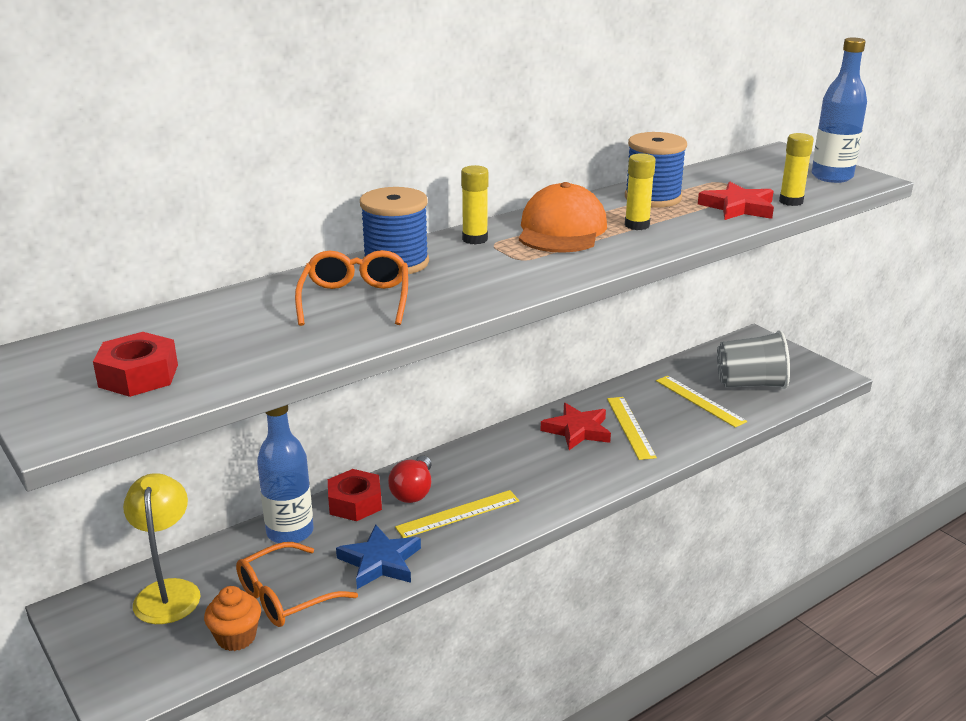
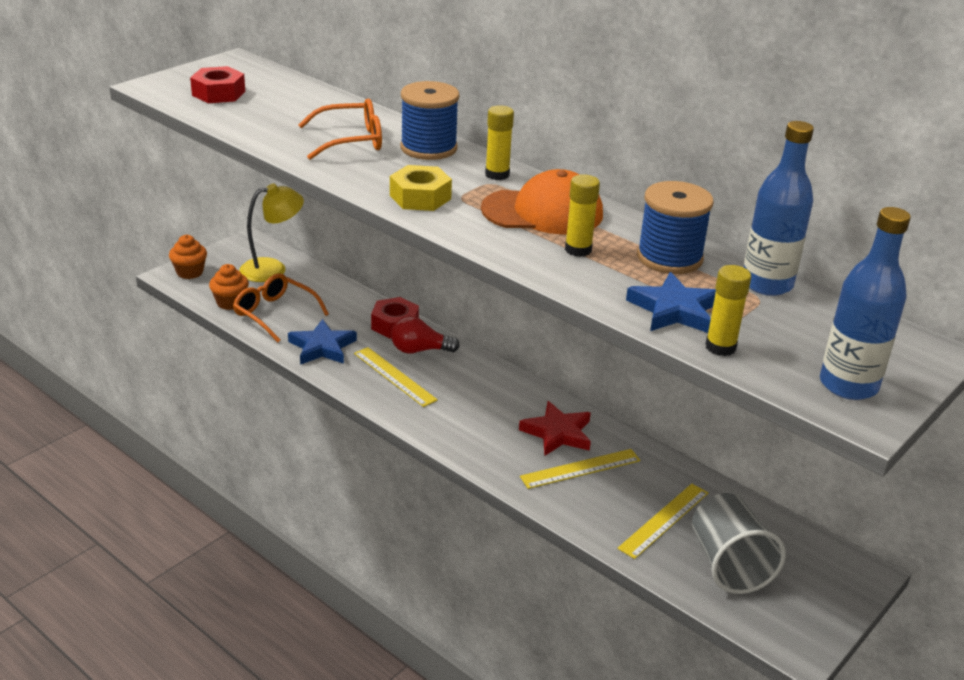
camera: 75 degrees right, 5 degrees up
(125, 678) = (190, 272): none -> orange cupcake
(290, 532) = (349, 302): blue bottle -> blue bottle (767, 284)
(517, 276) = (420, 197): none -> yellow nut
(738, 207) = (674, 310): red star -> blue star

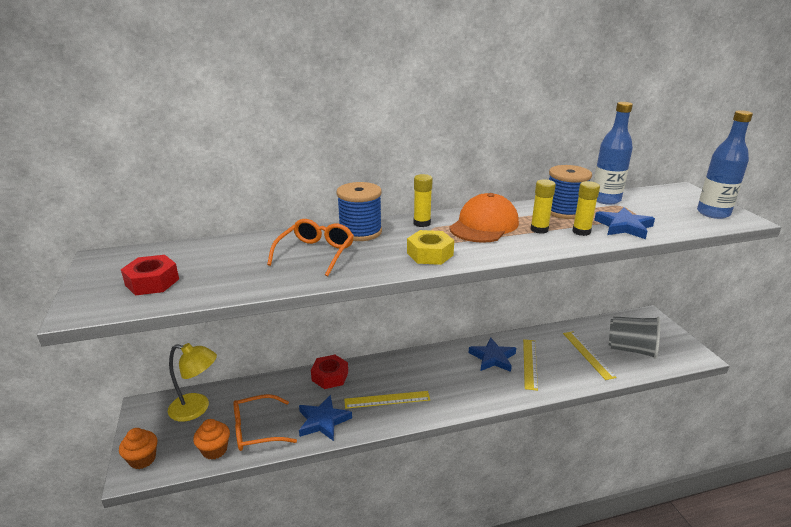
camera: 55 degrees left, 5 degrees down
(272, 269) = (197, 408): yellow lamp -> yellow lamp turned 90 degrees clockwise
(419, 350) = (368, 377): red light bulb -> none
(557, 433) = (492, 358): red star -> blue star
(720, 347) = (668, 228): yellow glue stick -> yellow glue stick (581, 232)

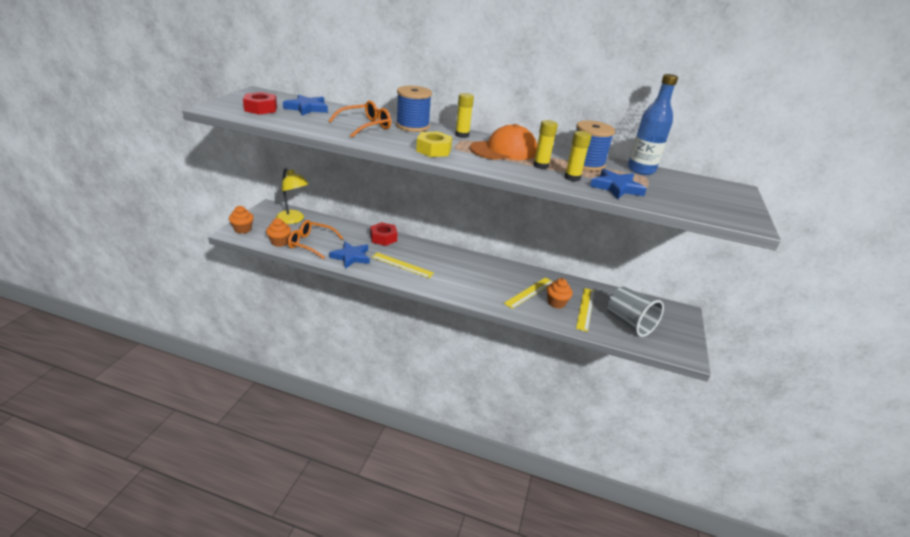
camera: 30 degrees right, 5 degrees up
(492, 358) = (505, 277): blue star -> blue star (307, 108)
(561, 362) = (556, 303): none -> orange cupcake
(713, 213) = (726, 209): blue bottle -> none

